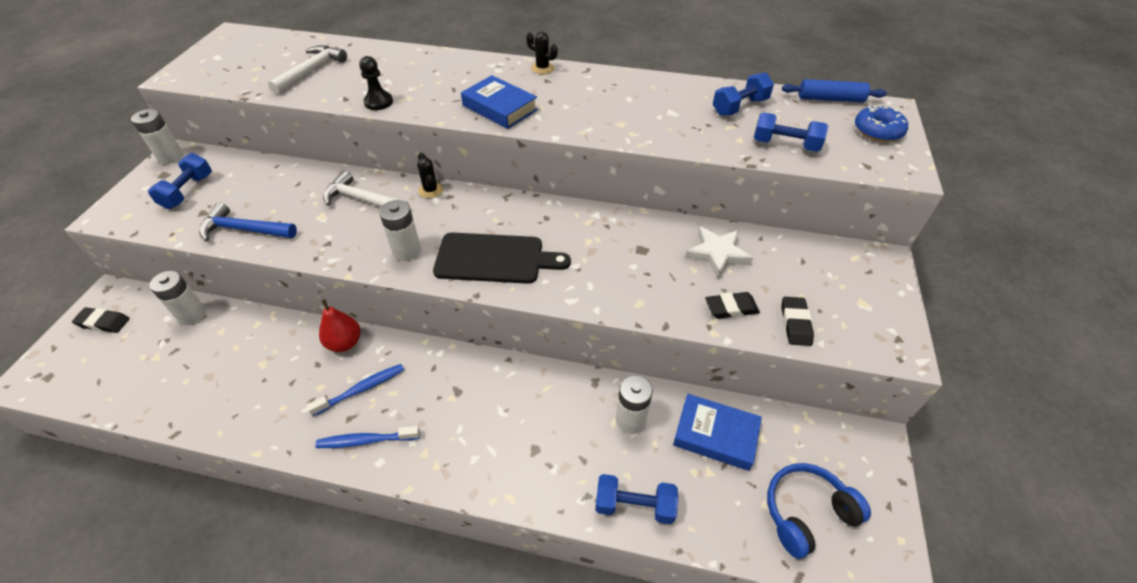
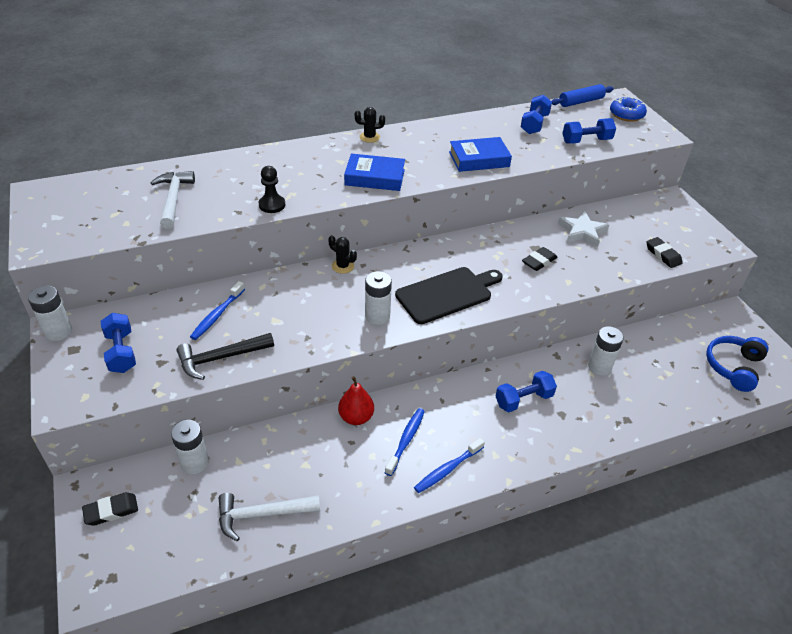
camera: 35 degrees left, 5 degrees down
(244, 230) = (221, 358): blue hammer -> black hammer
(284, 191) = (217, 315): none -> blue toothbrush
(363, 200) = (295, 295): white hammer -> white hammer (262, 515)
(634, 505) = (648, 413): blue dumbbell -> blue dumbbell (523, 399)
(715, 435) = (653, 351): blue book -> blue book (479, 159)
(731, 308) = (622, 261): black eraser -> black eraser (539, 261)

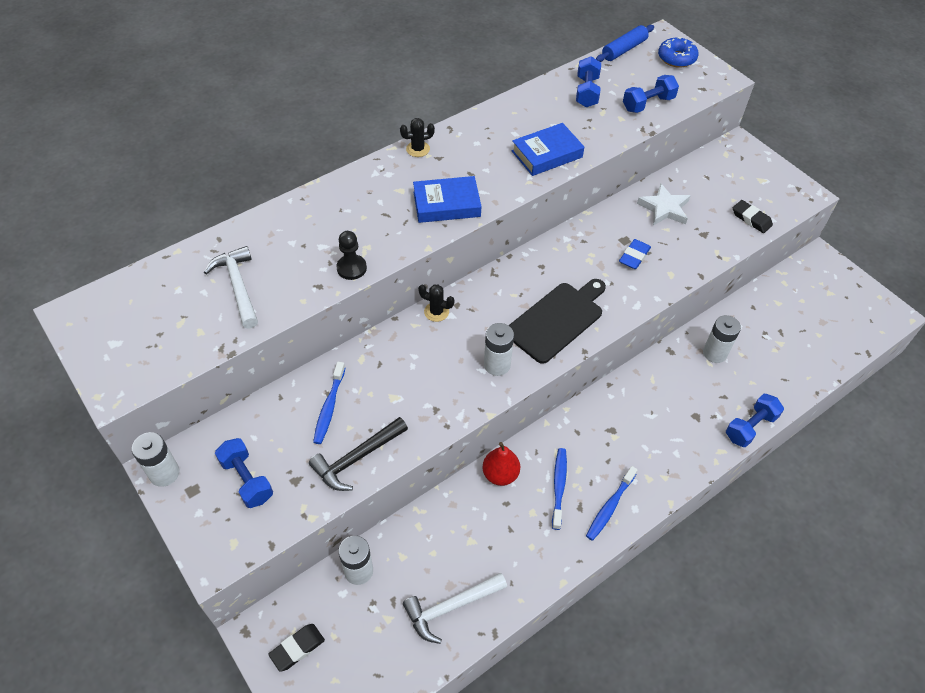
camera: 15 degrees left, 10 degrees up
(523, 399) = (655, 410): blue dumbbell -> blue dumbbell (750, 427)
(539, 261) = (634, 256): black eraser -> blue eraser
(733, 367) = (837, 321): blue headphones -> none

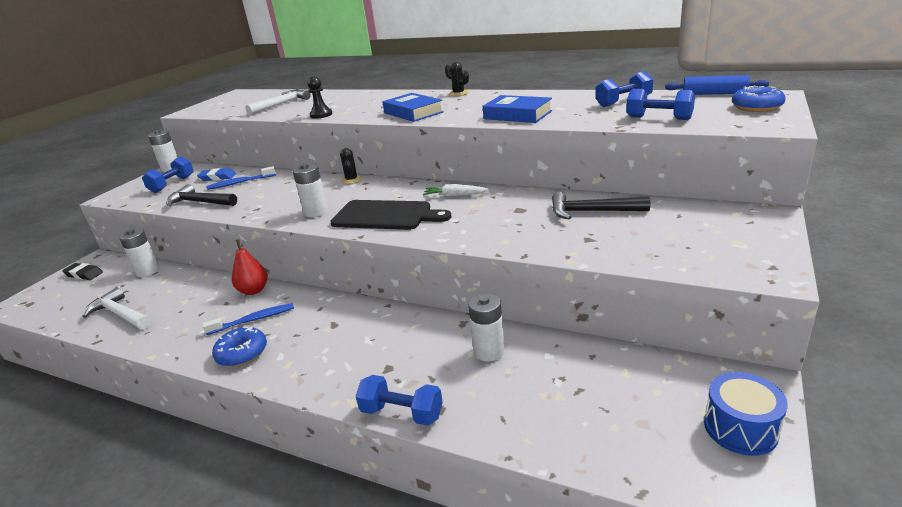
camera: 65 degrees right, 25 degrees down
(558, 261) = (454, 196): none -> white carrot
(610, 507) = (242, 353): blue toothbrush -> blue donut
(634, 256) = (504, 219): blue eraser -> blue eraser (218, 177)
(664, 208) = (592, 211): white star -> black hammer
(751, 219) = (658, 255): black eraser -> none
(846, 288) = (740, 428): none -> blue drum

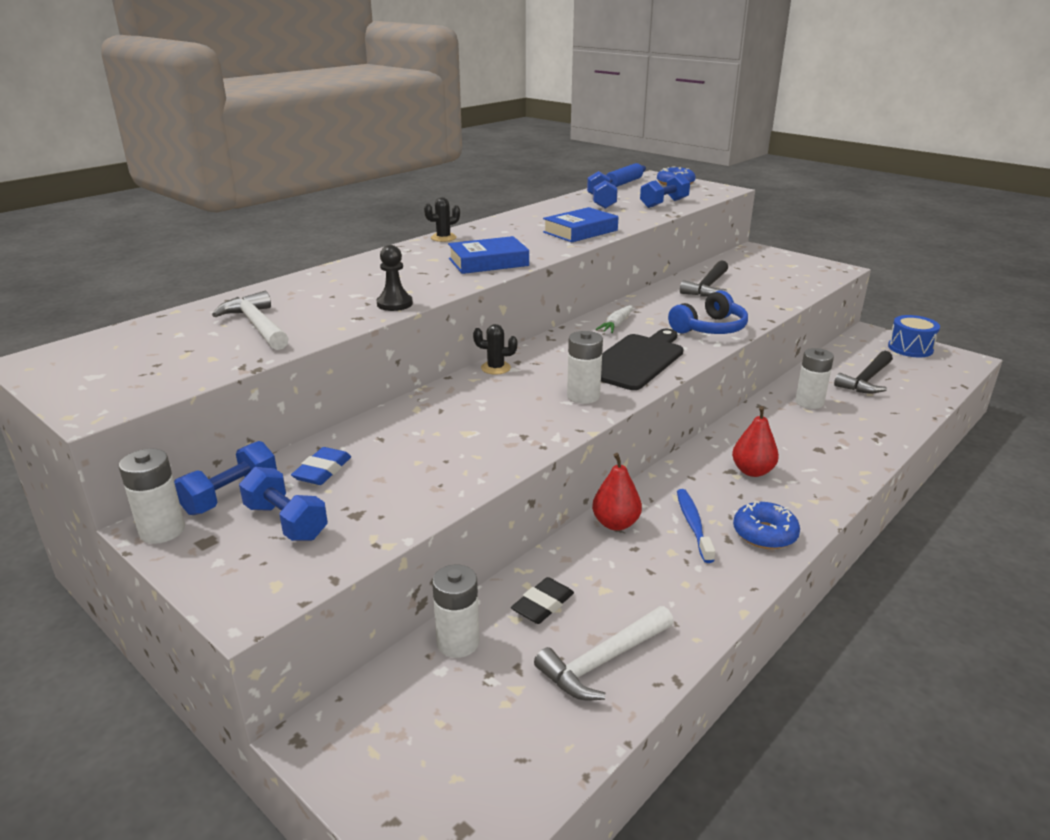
camera: 75 degrees left, 0 degrees up
(84, 274) = (386, 747): black eraser -> black eraser (542, 605)
(200, 202) = (436, 485): black hammer -> black hammer (866, 380)
(240, 183) = (386, 449): blue toothbrush -> none
(335, 335) = (752, 471): none -> red pear
(402, 413) = (883, 450): blue dumbbell -> blue dumbbell (230, 495)
(475, 230) = (710, 328): none -> blue headphones

